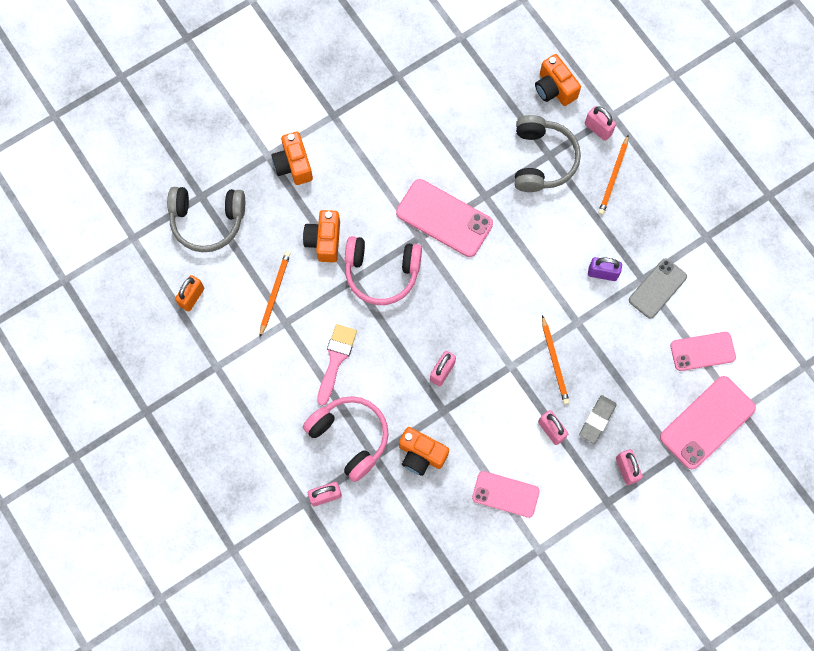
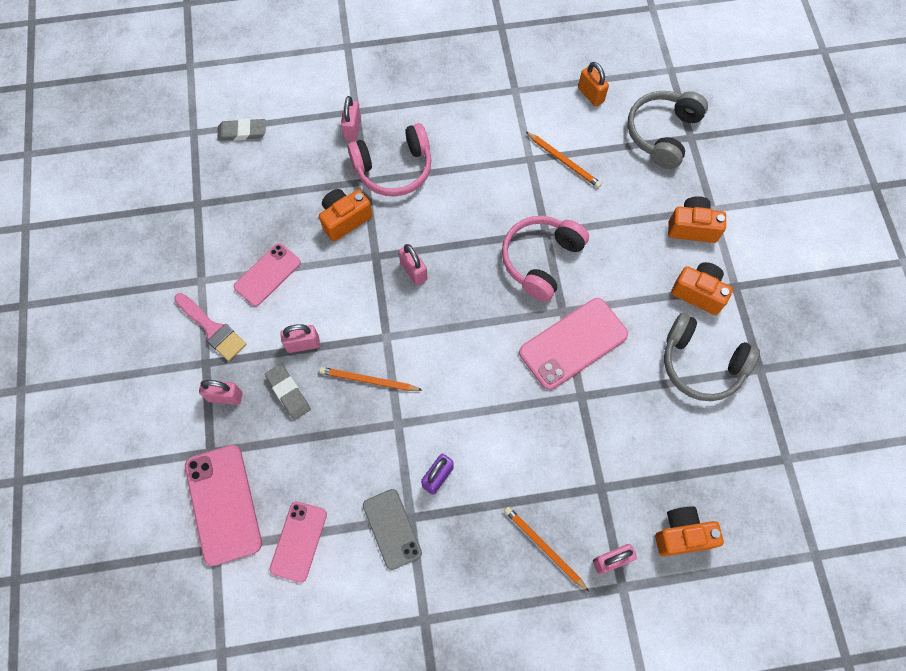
camera: 115 degrees right, 5 degrees down
(324, 241) = (598, 223): orange camera -> orange camera (698, 293)
(336, 359) = (473, 186): pink brush -> pink brush (212, 329)
(376, 599) = (242, 132): none -> grey eraser
(542, 160) = (598, 476): grey headphones -> grey headphones (701, 364)

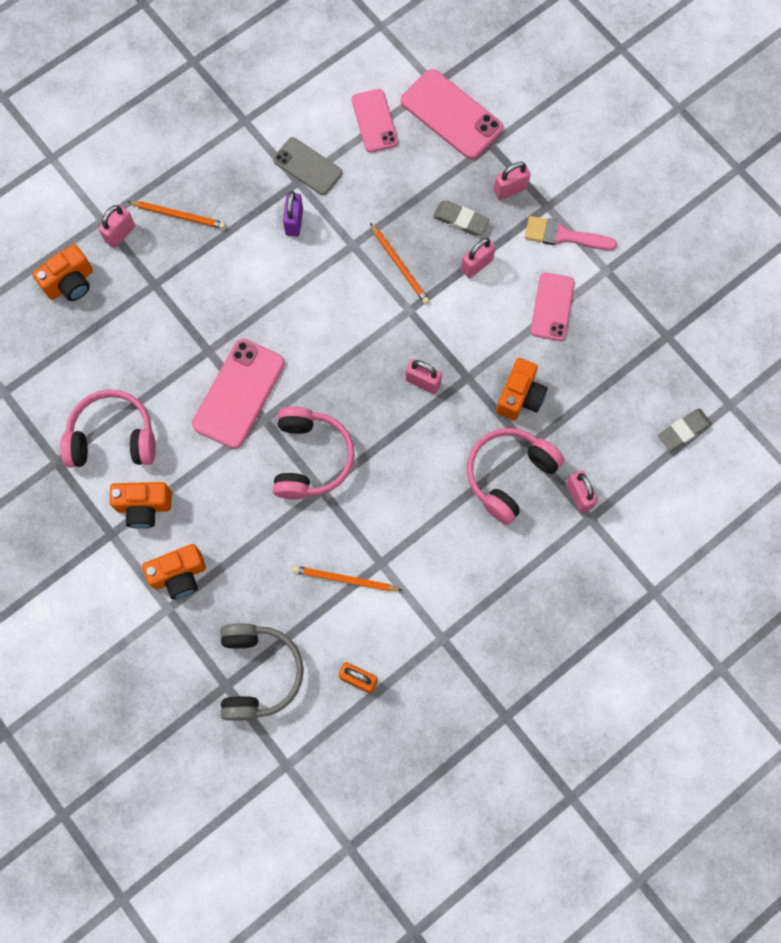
camera: 150 degrees right, 5 degrees up
(368, 380) = (400, 265): orange pencil -> orange pencil turned 75 degrees clockwise
(701, 364) = (113, 437): grey headphones -> pink headphones

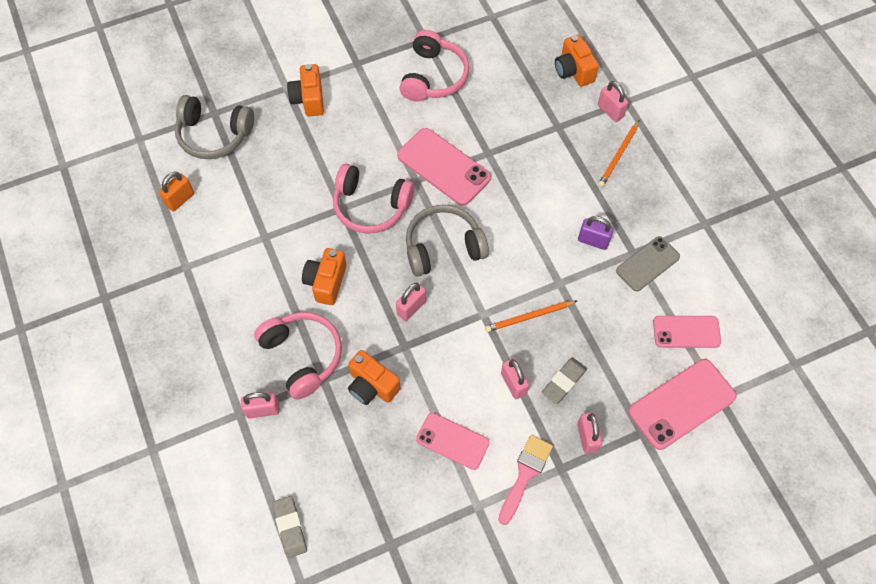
camera: 105 degrees right, 10 degrees down
(144, 507) = (370, 87): orange camera -> orange camera (326, 282)
(342, 368) = (443, 247): none -> grey headphones
(345, 579) = (261, 208): orange pencil -> none

